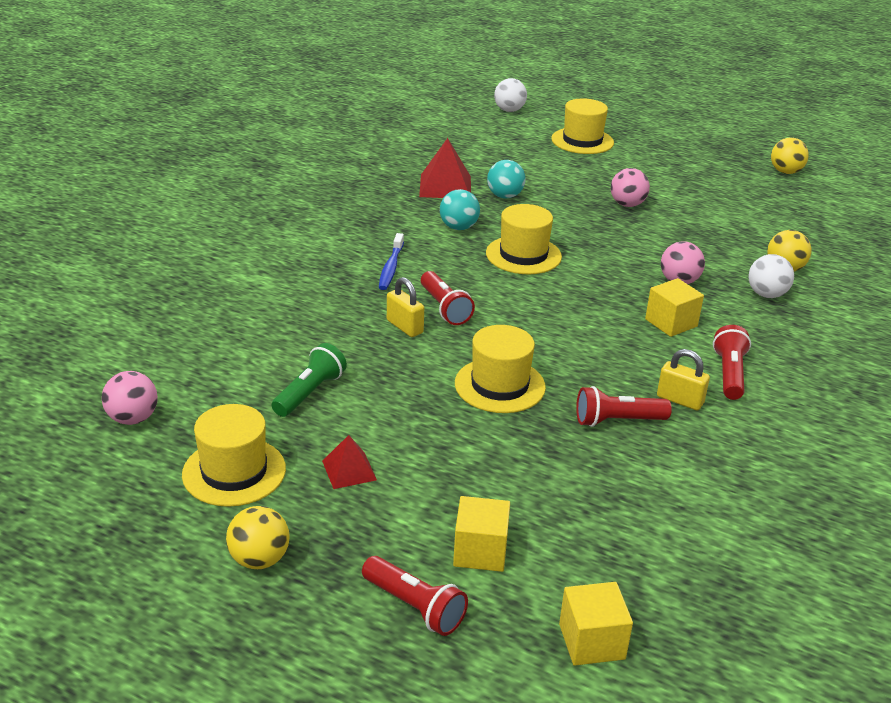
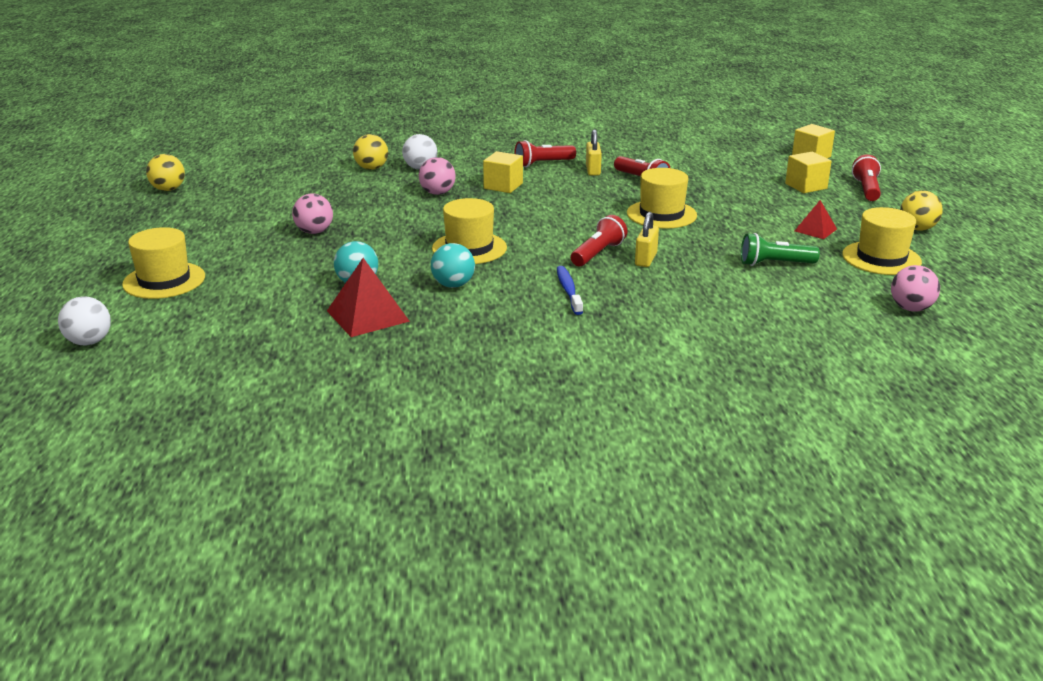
camera: 120 degrees left, 5 degrees down
(391, 268) = (568, 290): blue toothbrush -> blue toothbrush turned 75 degrees counterclockwise

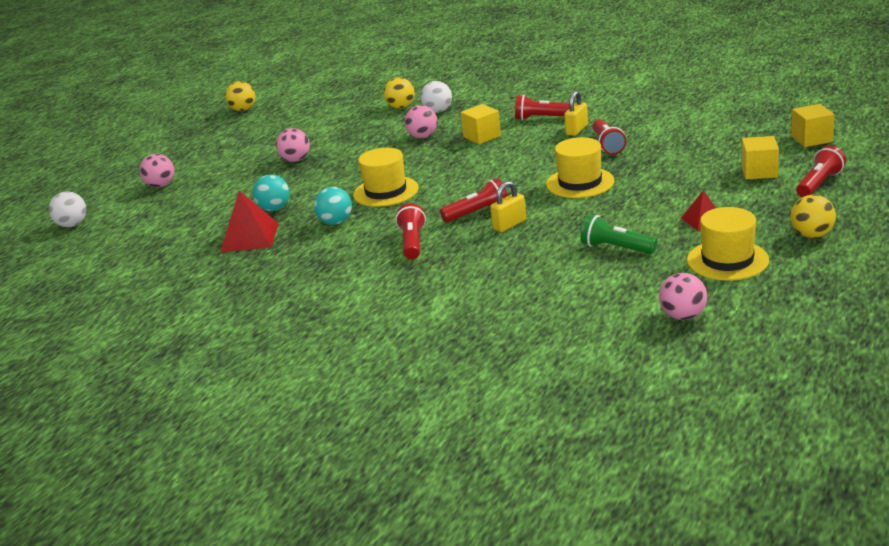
camera: 35 degrees right, 0 degrees up
(164, 280) = (161, 185): yellow hat -> pink ball
(568, 290) = (412, 242): blue toothbrush -> red flashlight

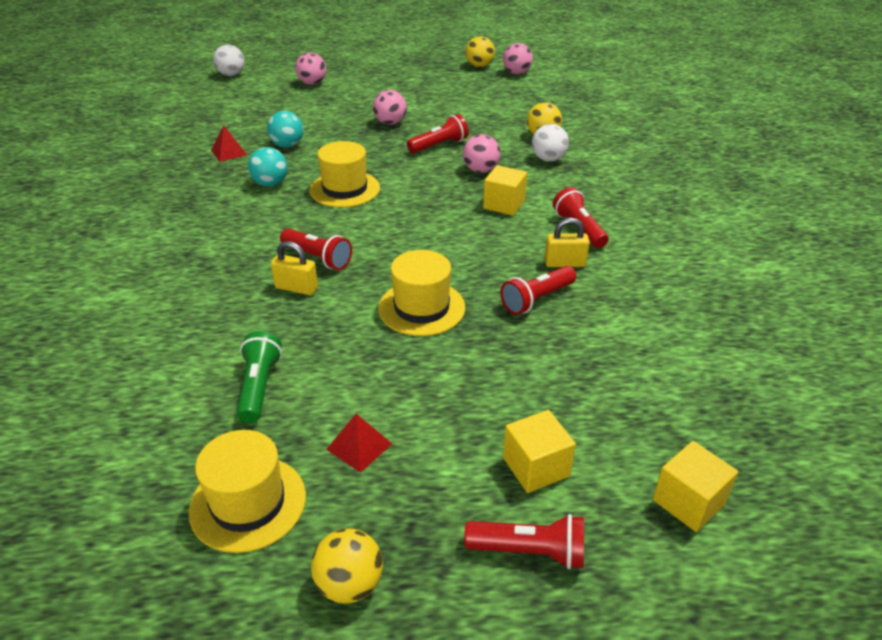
camera: 55 degrees right, 10 degrees up
(250, 237) = (229, 152): red pyramid -> red pyramid, size x0.59
(412, 242) = (239, 239): red flashlight -> red flashlight (439, 145)
(683, 316) = (90, 498): pink ball -> pink ball (516, 73)

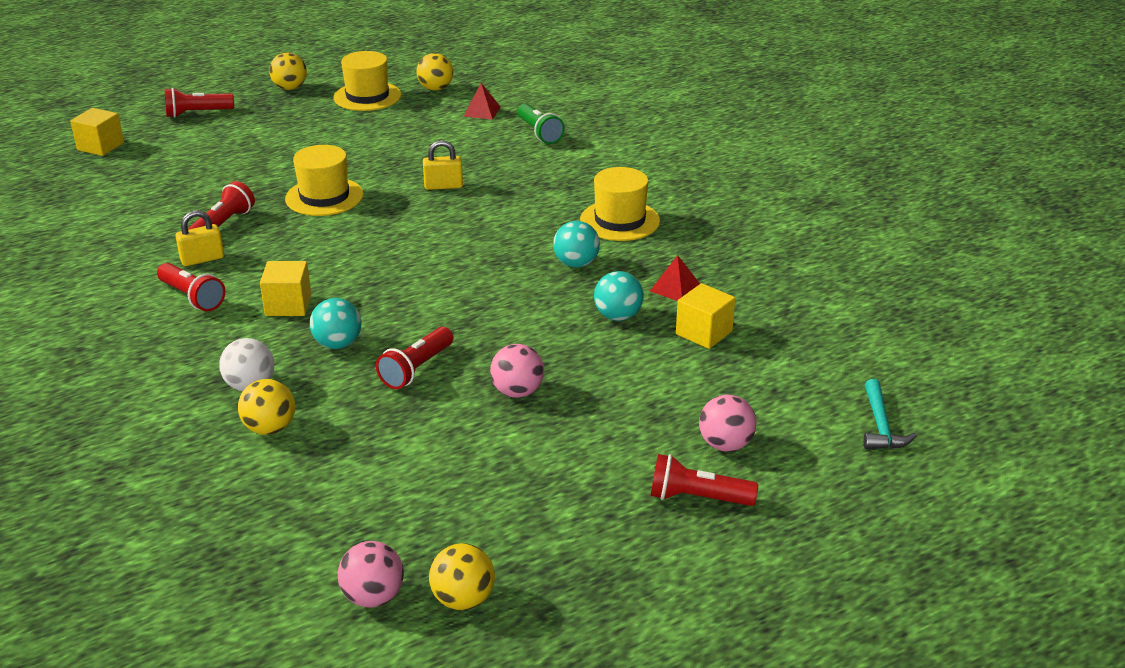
camera: 155 degrees right, 5 degrees down
(137, 487) = (435, 89): none -> yellow ball
(231, 75) = (881, 425): white ball -> turquoise hammer
(259, 387) = (410, 133): green flashlight -> green flashlight (539, 133)
(318, 258) = (447, 210): red flashlight -> red flashlight (697, 498)
(345, 189) = (486, 278): yellow hat -> yellow hat (619, 220)
(359, 446) = (320, 125): red pyramid -> red pyramid (482, 111)
(480, 170) = (338, 344): pink ball -> turquoise ball
(536, 467) = (201, 140): yellow cube -> yellow cube (704, 333)

